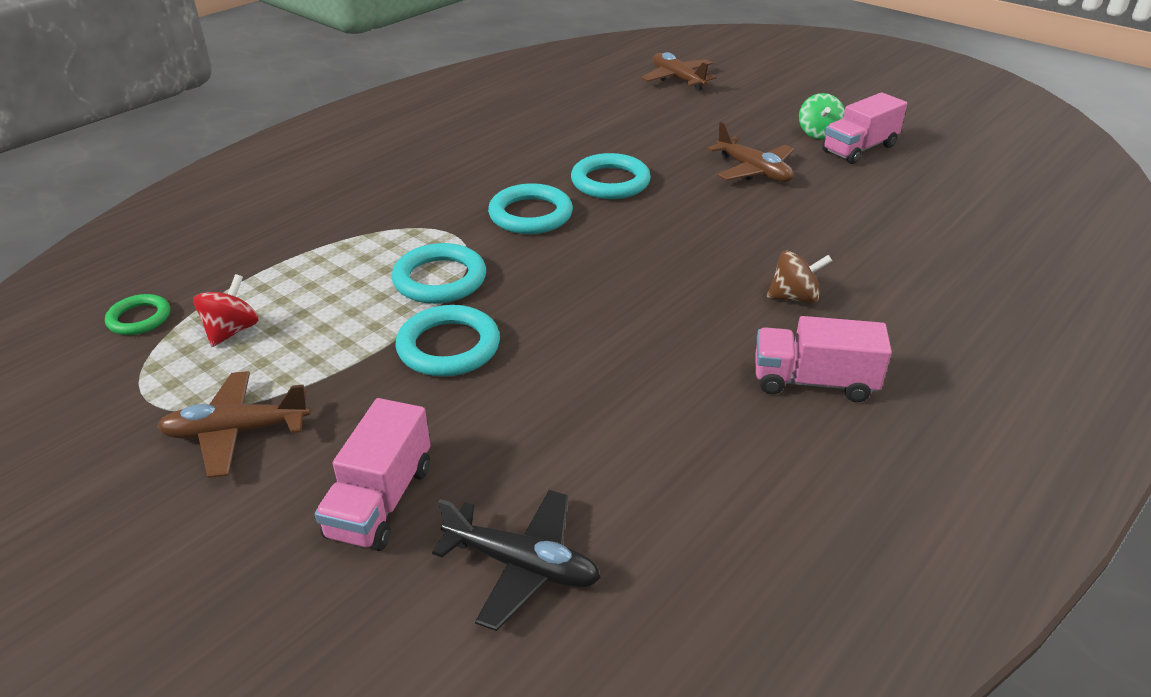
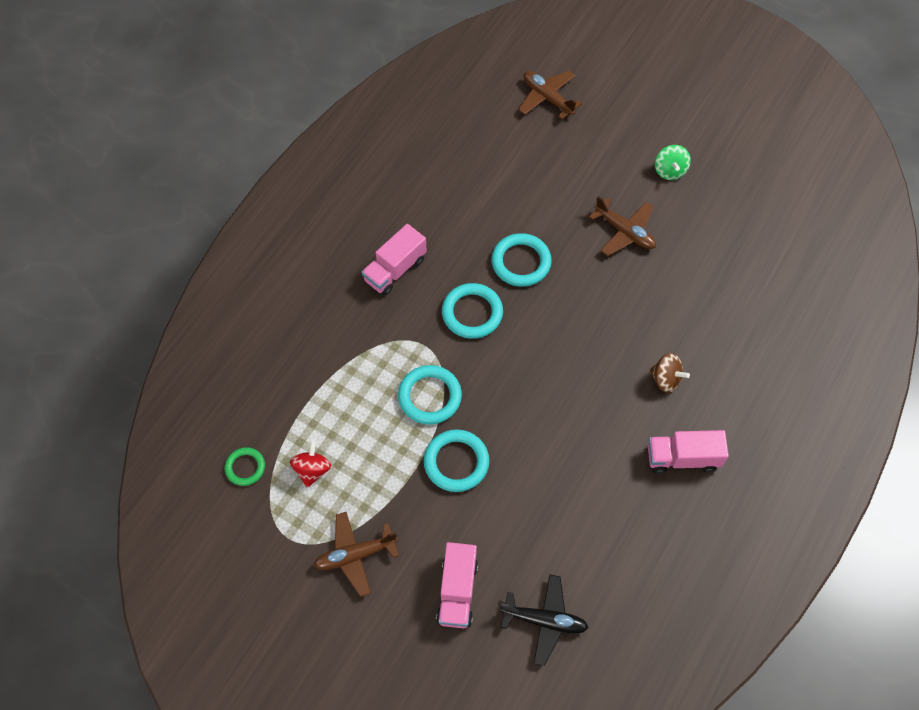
camera: 10 degrees left, 25 degrees up
(794, 297) = (666, 379): brown spinning top -> brown spinning top turned 45 degrees clockwise
(859, 149) = (701, 189): pink truck -> pink truck (395, 270)

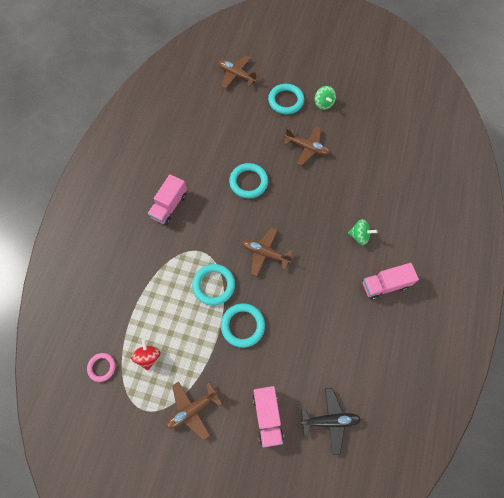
camera: 15 degrees left, 5 degrees up
(245, 467) = (102, 367): green ring -> pink ring
(472, 313) = (226, 222): turquoise ring -> turquoise ring (286, 101)
(516, 370) = (265, 253): none -> brown plane
(666, 379) = (359, 236): brown spinning top -> green spinning top

